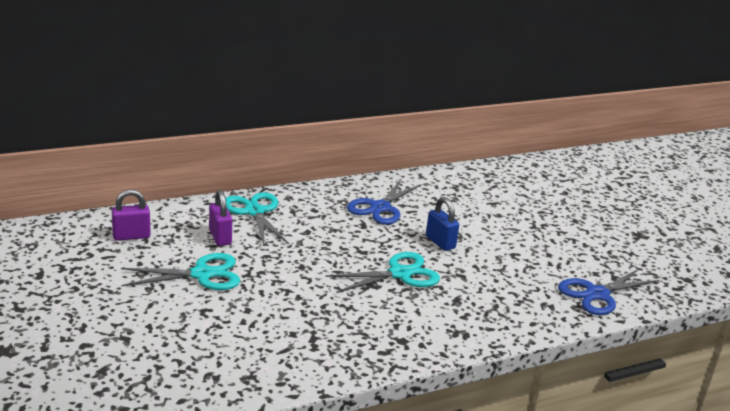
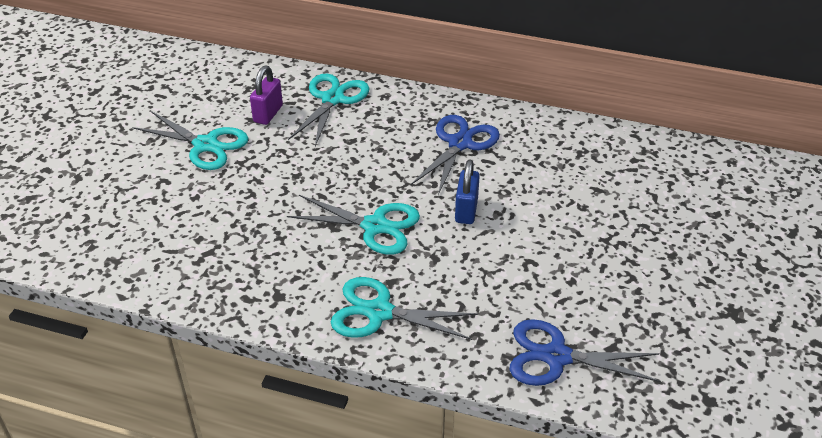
camera: 45 degrees right, 15 degrees up
(131, 236) = (201, 83): purple padlock -> none
(380, 208) = (460, 143): blue scissors -> blue scissors turned 135 degrees clockwise
(476, 319) = (379, 312): none -> turquoise scissors

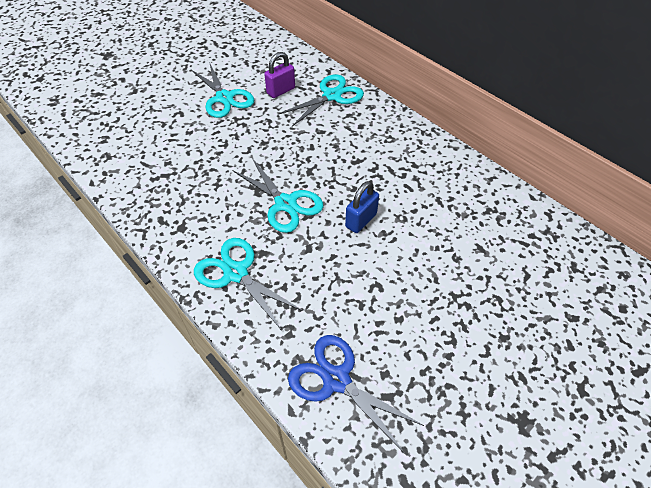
camera: 30 degrees right, 10 degrees up
(460, 143) = (397, 164): blue scissors -> none

